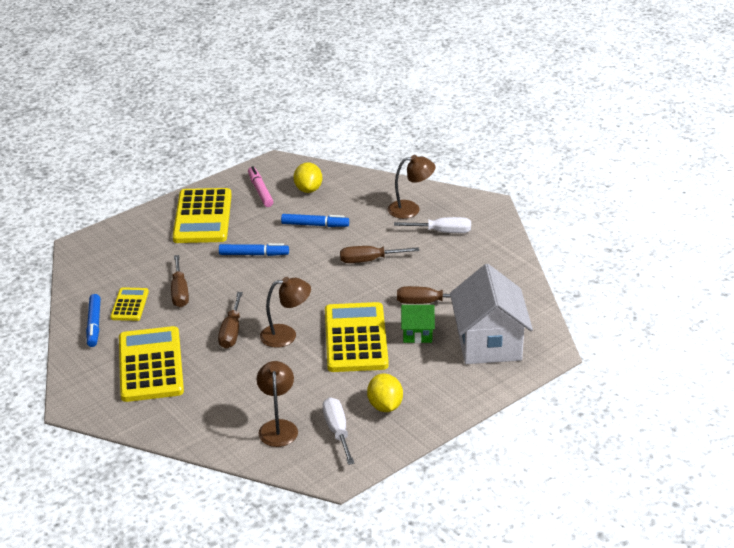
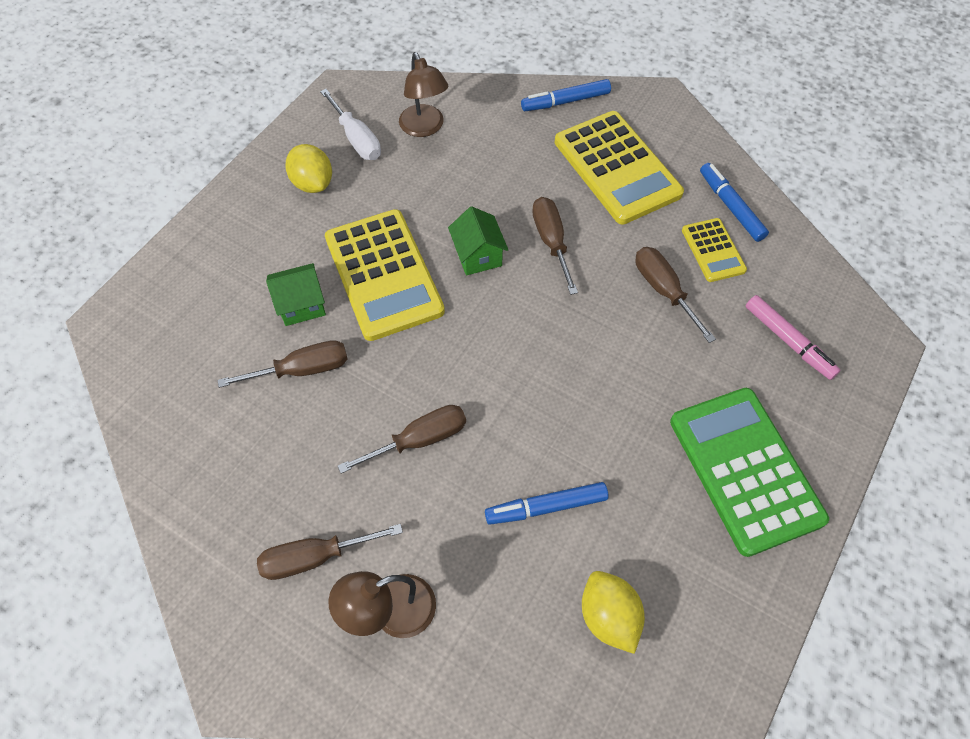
camera: 160 degrees right, 25 degrees up
(202, 217) = (745, 469): yellow calculator -> green calculator
(254, 254) = (607, 400): blue marker -> blue marker (565, 101)
(260, 191) = (694, 581): pink marker -> pink marker (788, 341)
(286, 335) = (478, 255): brown lamp -> green house
(442, 232) = (315, 557): white screwdriver -> brown screwdriver
(489, 344) = (198, 314): white house -> none

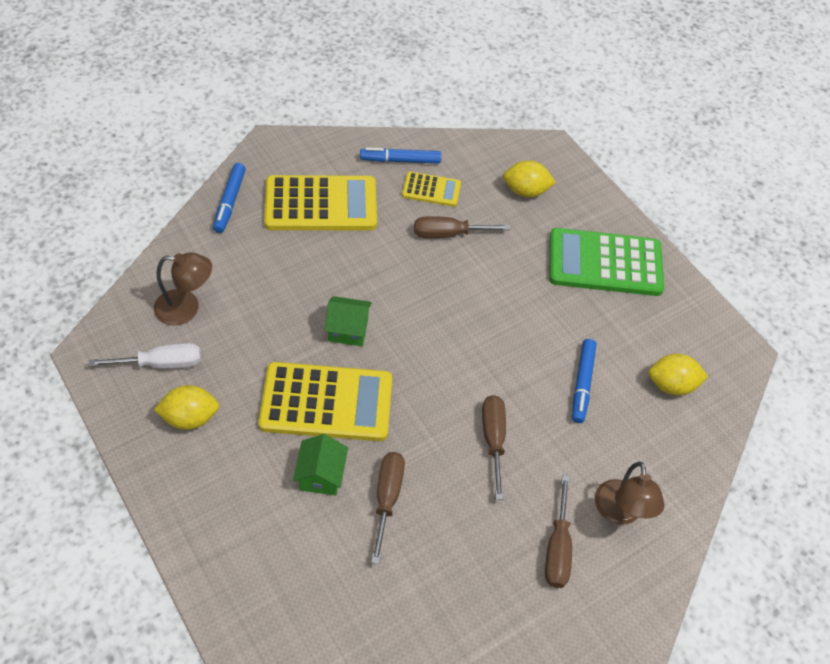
camera: 70 degrees left, 5 degrees down
(551, 242) = (364, 277): brown screwdriver -> none
(788, 341) = (525, 191): pink marker -> yellow lemon

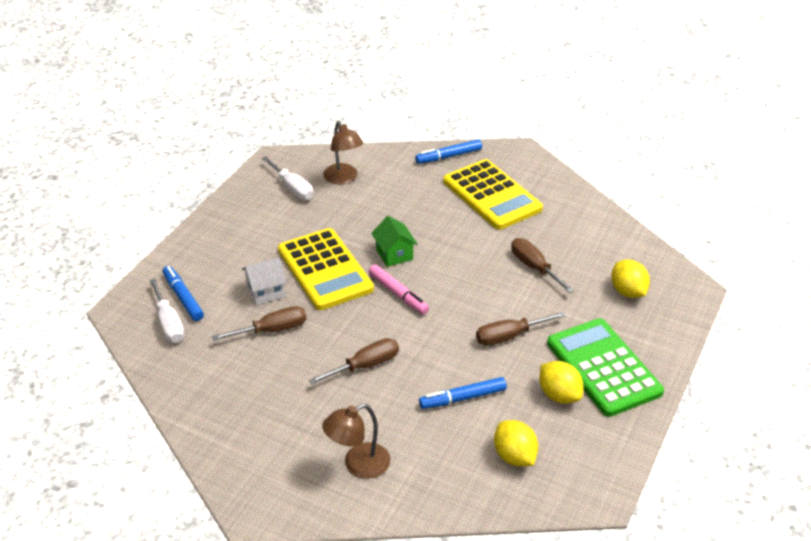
camera: 65 degrees right, 15 degrees down
(190, 417) = (263, 217): yellow lemon -> yellow lemon (559, 395)
(305, 600) = (169, 323): none -> white screwdriver
(321, 475) = (265, 291): green house -> white house
(400, 160) = (579, 214): blue marker -> blue marker (183, 297)
(410, 358) = (398, 294): none -> pink marker
(431, 190) = (568, 241): yellow calculator -> none
(557, 548) = (298, 438): brown screwdriver -> brown screwdriver (509, 336)

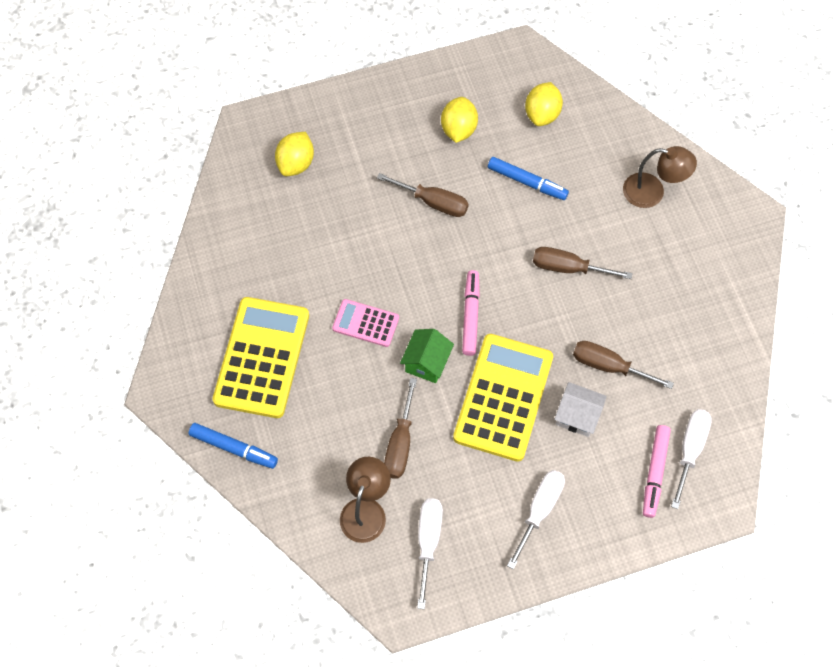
camera: 135 degrees left, 25 degrees up
(183, 297) = (654, 473): blue marker -> pink marker
(241, 237) = (539, 510): none -> white screwdriver
(457, 247) = (365, 323): none -> pink calculator
(534, 267) = (332, 247): brown screwdriver -> brown screwdriver (400, 443)
(603, 368) = (401, 123): green calculator -> none

